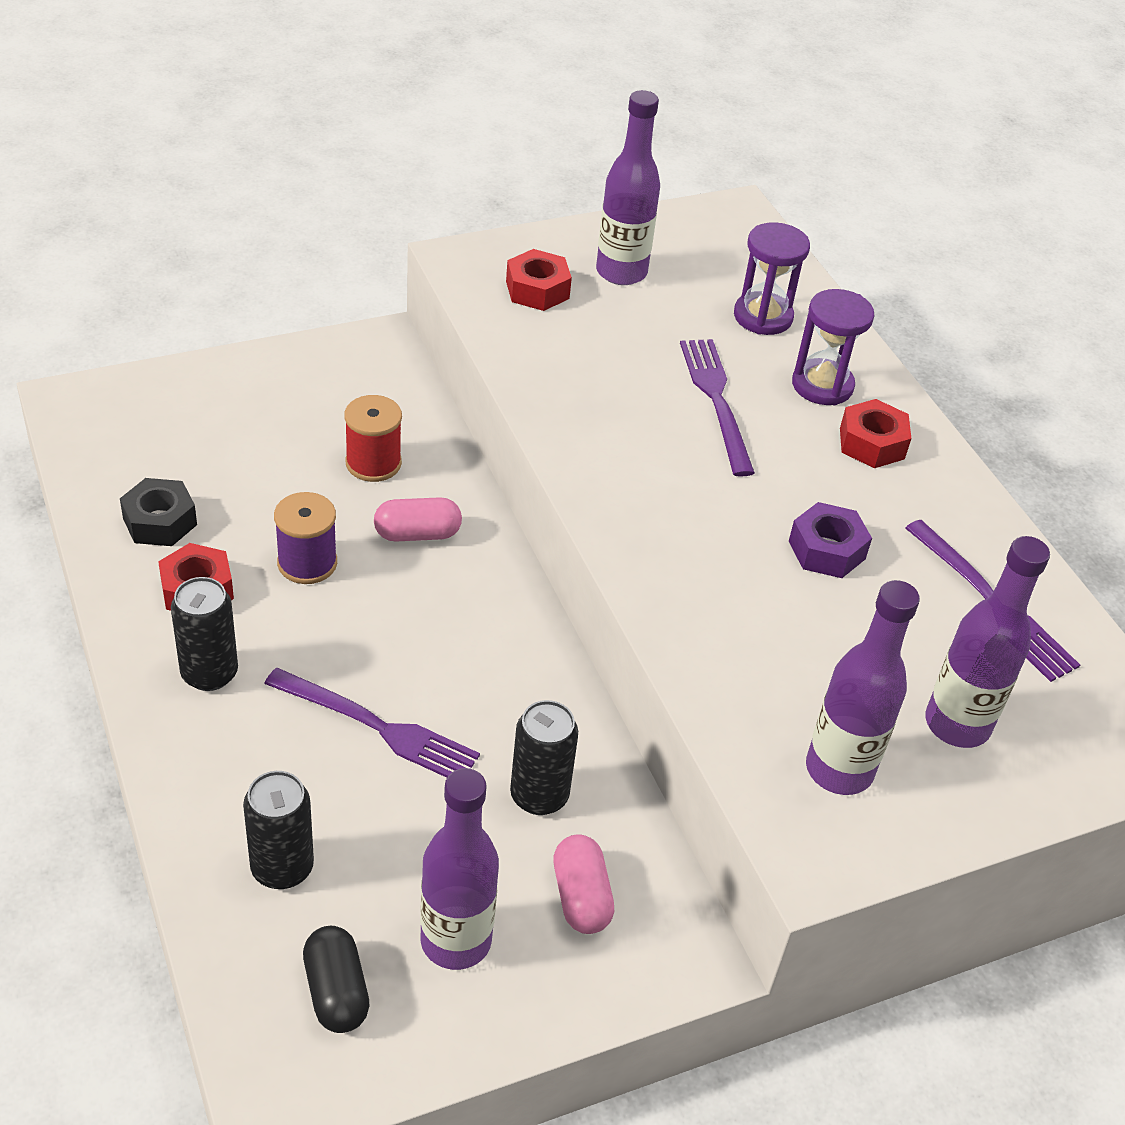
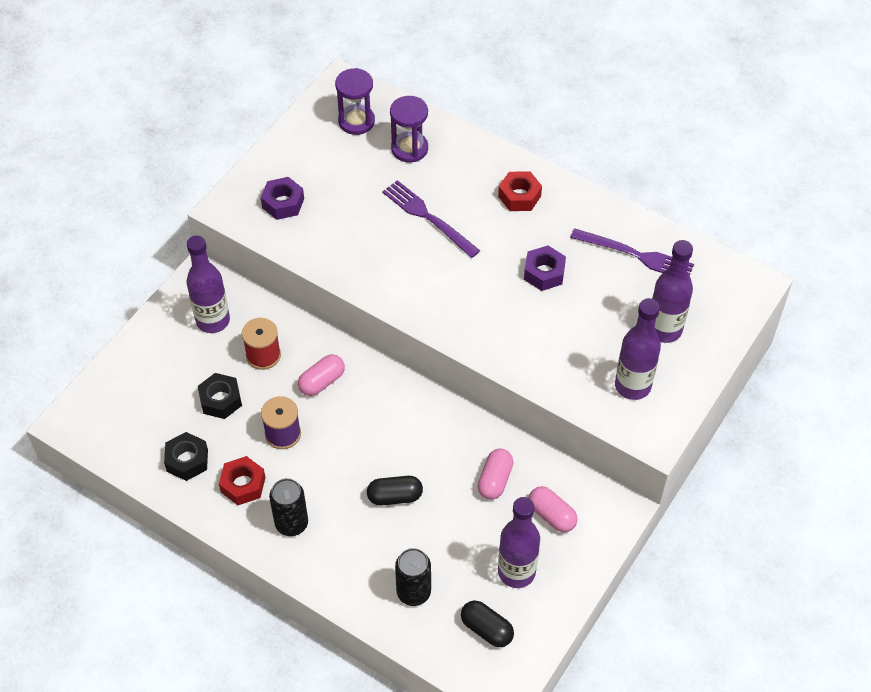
camera: 30 degrees left, 10 degrees up
(270, 481) = (220, 400): none -> black nut
(378, 727) = (395, 496): purple fork -> black capsule
(537, 290) = (283, 203): red nut -> purple nut
(539, 795) = (495, 480): black can -> pink capsule
(621, 272) = (316, 164): purple bottle -> purple bottle (213, 321)
(822, 385) = (471, 175): purple hourglass -> purple hourglass (356, 121)

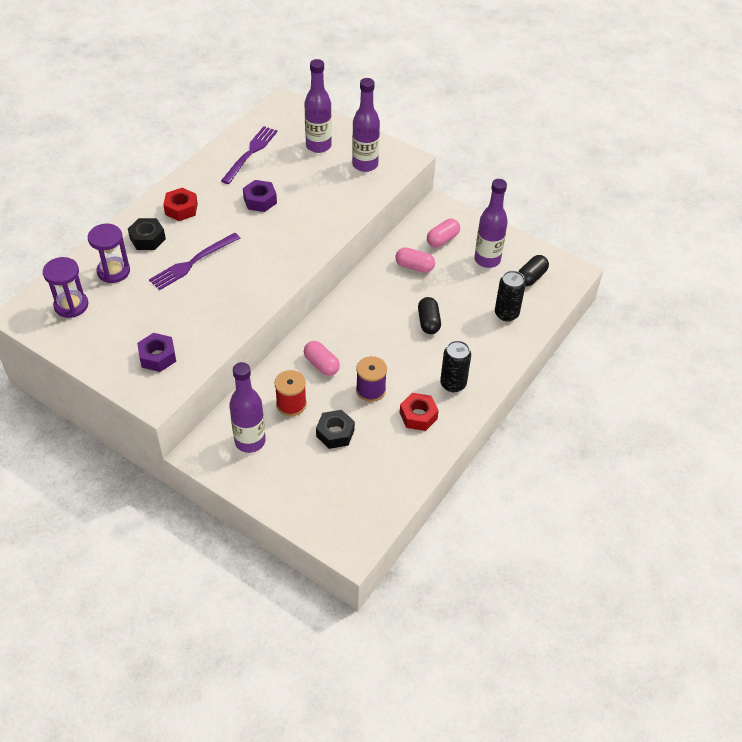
camera: 90 degrees left, 5 degrees down
(187, 460) = (394, 455): black nut -> black nut (147, 239)

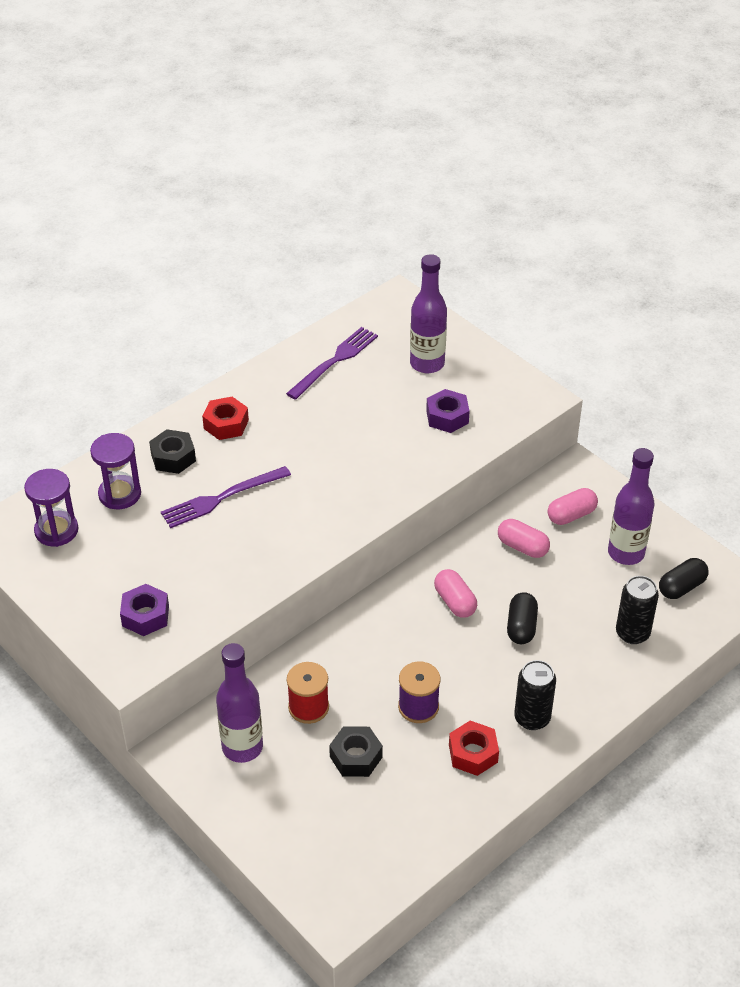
camera: 15 degrees right, 5 degrees down
(260, 200) = (330, 427): purple nut -> purple nut (447, 417)
(321, 365) = (362, 661): pink capsule -> pink capsule (455, 602)
(365, 165) = (482, 398): purple bottle -> none

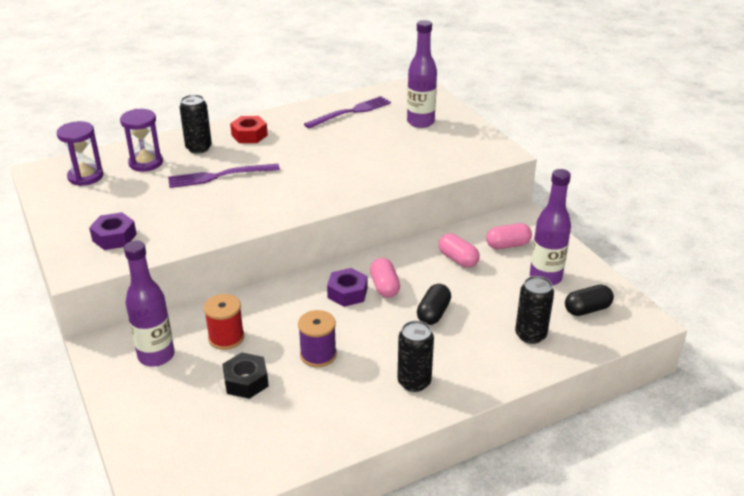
camera: 15 degrees right, 10 degrees down
(173, 457) = (199, 148): black nut -> black can
(447, 417) = (421, 154): purple nut -> purple nut (347, 293)
(473, 753) = (349, 399): red nut -> none

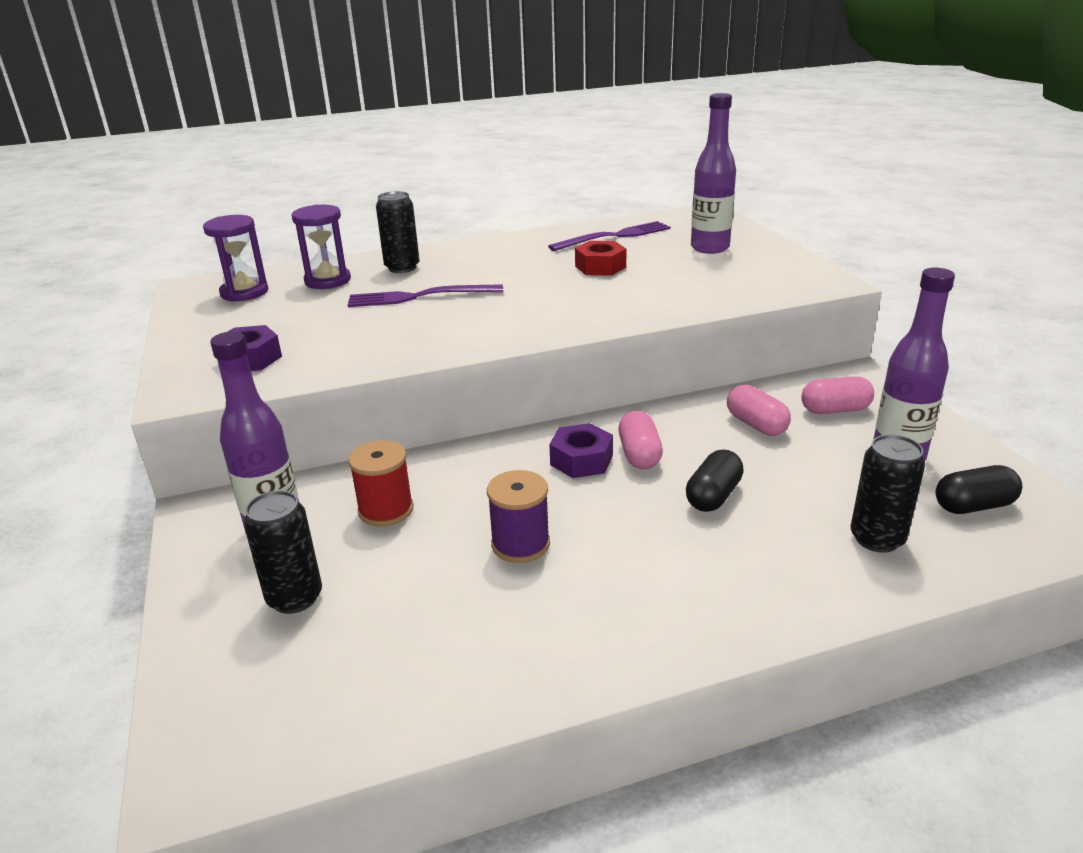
camera: 10 degrees right, 5 degrees down
(246, 381) = (398, 576): black nut -> none
(249, 135) = (473, 256): red nut -> red nut (600, 267)
(414, 382) = (673, 598): black can -> black can (295, 598)

